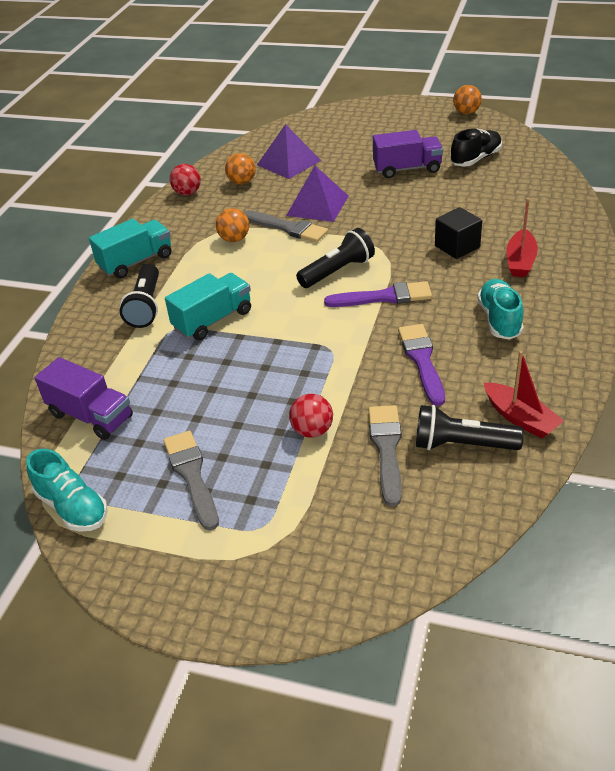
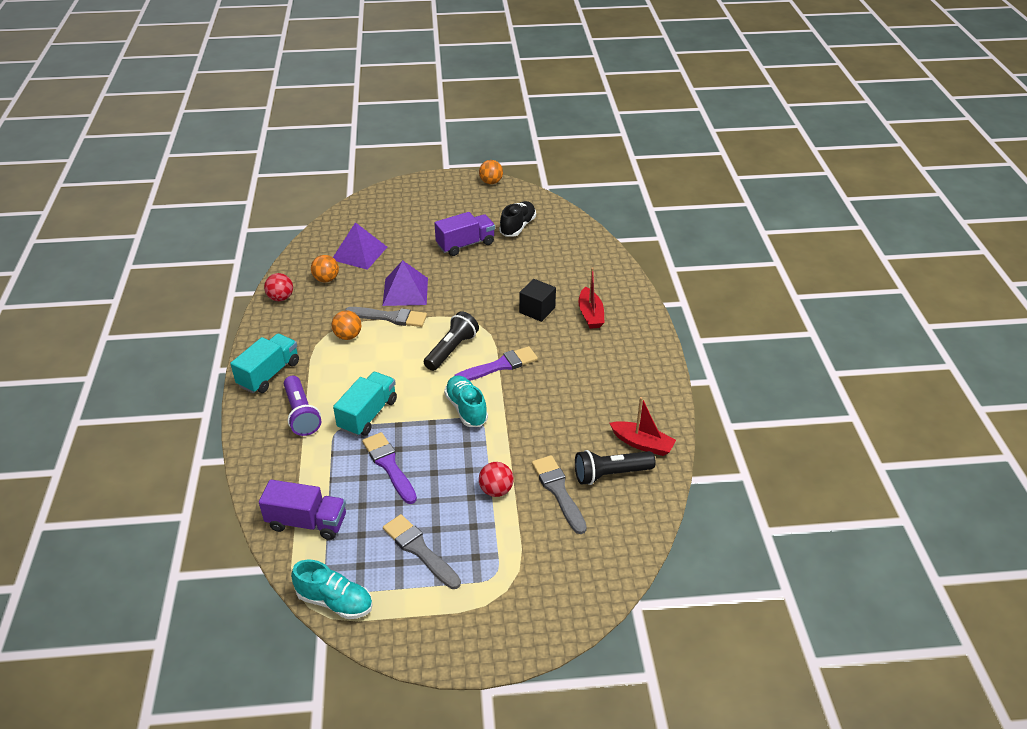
camera: 25 degrees left, 0 degrees up
(146, 306) = (301, 414): black flashlight -> purple flashlight
(422, 360) = (552, 414): purple brush -> purple brush (389, 465)
(499, 319) = (595, 367): turquoise shoe -> turquoise shoe (466, 409)

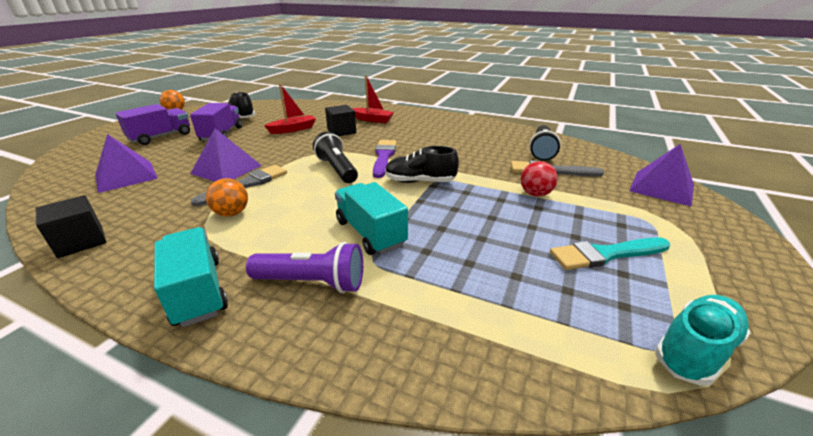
camera: 60 degrees left, 10 degrees down
(281, 298) = (81, 241): red ball -> black cube
(307, 522) = (526, 335): purple truck -> purple truck (161, 137)
(326, 279) = (120, 203): orange ball -> none
(389, 465) = (462, 240): purple brush -> none
(419, 550) = (605, 254): grey brush -> turquoise brush
(466, 409) = (420, 181): turquoise shoe -> black shoe
(581, 584) = (662, 188): none -> purple pyramid
(642, 444) = (517, 136): red boat -> red boat (293, 129)

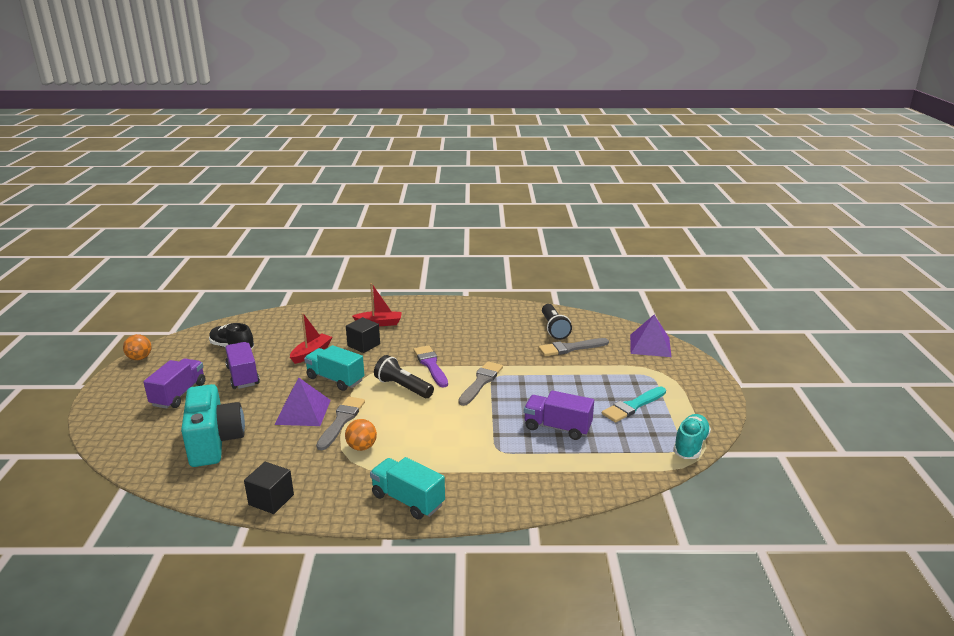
camera: 25 degrees left, 5 degrees down
(126, 176) = (214, 442): purple pyramid -> turquoise camera
(312, 282) = (474, 473): purple flashlight -> none
(370, 233) = (481, 432): turquoise truck -> turquoise truck (335, 379)
(420, 181) = (481, 382): black shoe -> grey brush
(473, 254) = (557, 427): none -> purple truck
(535, 194) = (571, 372): red ball -> none

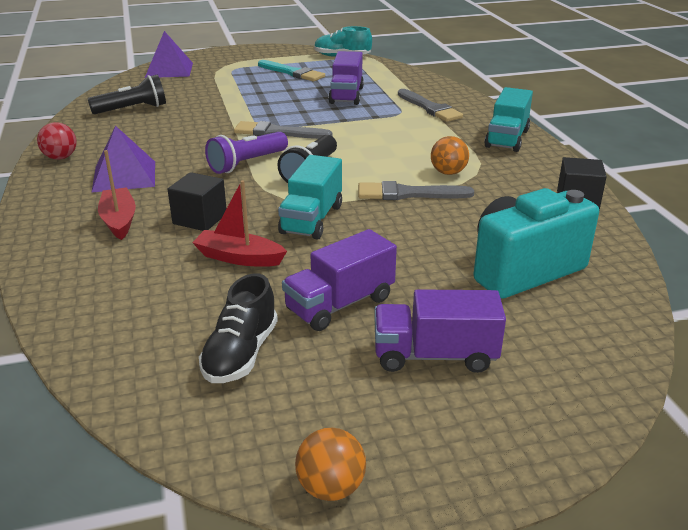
camera: 105 degrees left, 5 degrees up
(303, 412) = (406, 223): purple pyramid -> purple pyramid (124, 176)
(431, 365) = (247, 163): purple brush -> purple flashlight
(475, 307) = (60, 158): none -> red ball
(570, 348) = (182, 99): grey brush -> grey brush (430, 108)

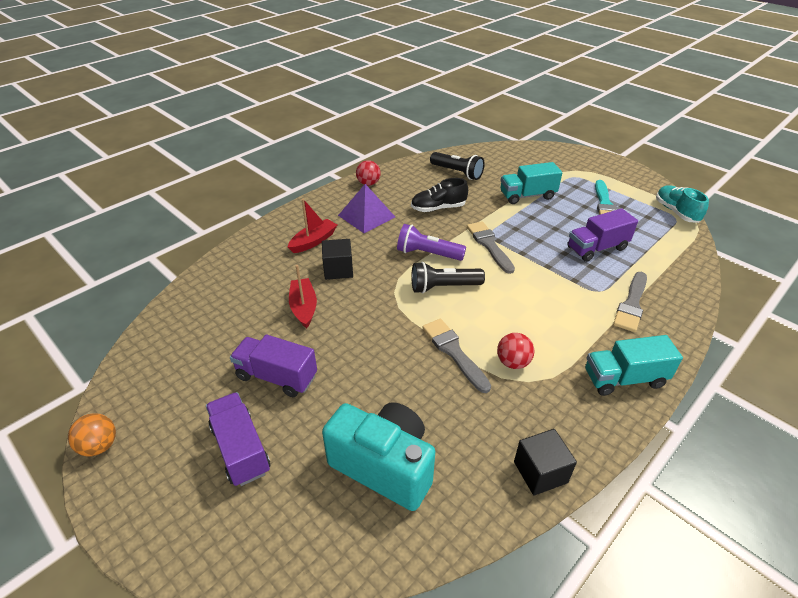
camera: 60 degrees right, 10 degrees up
(169, 70) = (535, 154): purple pyramid -> none
(241, 354) = (204, 355): black shoe -> black shoe (438, 208)
(312, 219) = (375, 318): turquoise truck -> turquoise truck (527, 196)
(448, 173) = (513, 362): orange ball -> red ball

